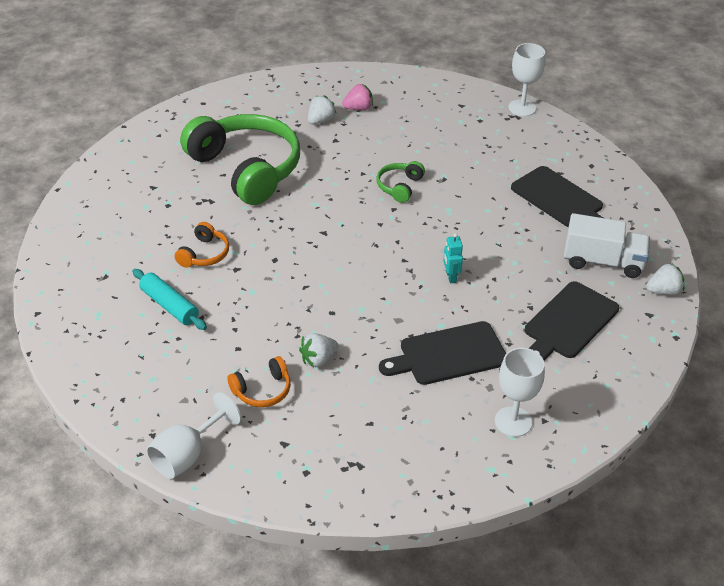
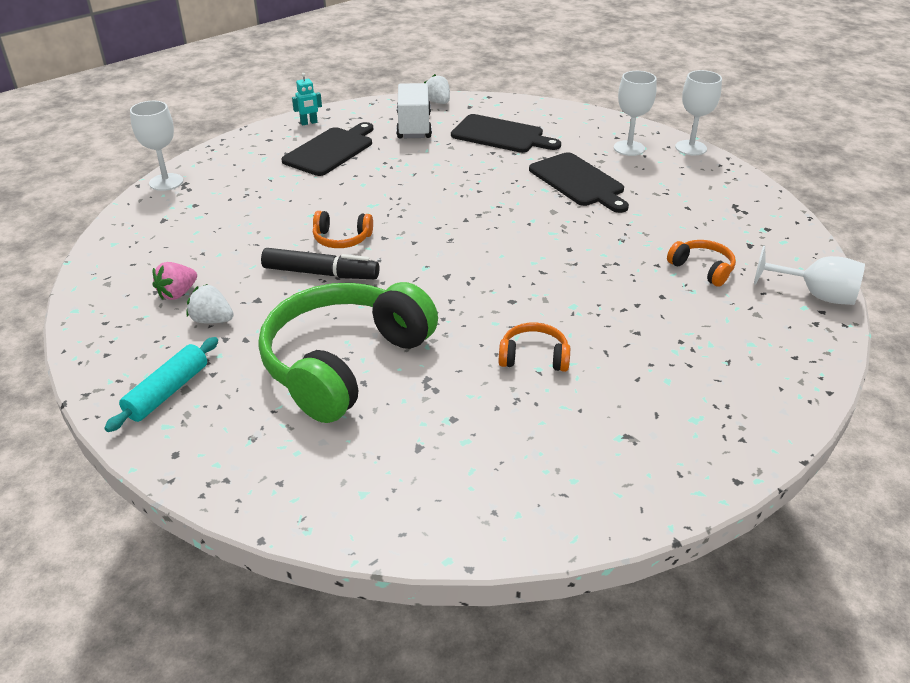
camera: 105 degrees left, 5 degrees down
(169, 305) = (638, 361): turquoise rolling pin -> turquoise rolling pin (167, 392)
(318, 359) = (637, 245): white strawberry -> none
(355, 171) = (321, 273): none -> black marker
(358, 108) = (177, 293): pink strawberry -> pink strawberry turned 105 degrees counterclockwise
(400, 187) = (342, 239): green headphones -> orange headphones
(450, 277) = (476, 192): turquoise robot -> turquoise robot (309, 123)
(500, 481) = (690, 148): none -> white goblet

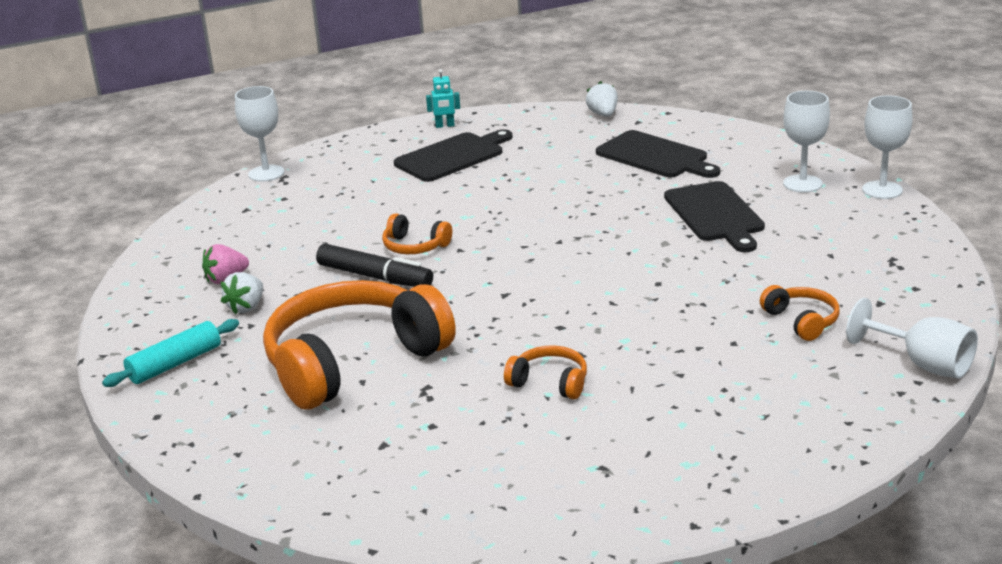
camera: 20 degrees right, 10 degrees down
(212, 320) = (246, 307): white strawberry -> white strawberry turned 105 degrees counterclockwise
(345, 363) = (353, 362): green headphones -> orange headphones
(414, 126) = (559, 139): white truck -> none

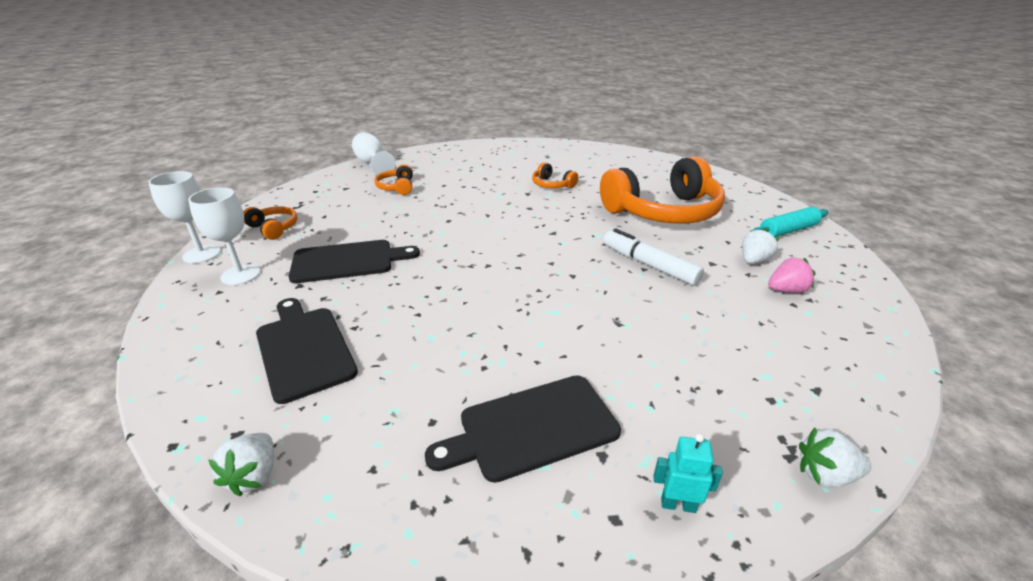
camera: 165 degrees left, 5 degrees up
(266, 173) = (825, 475): white goblet -> white strawberry
(375, 277) = (649, 265): black marker -> white marker
(415, 246) = (611, 287): orange headphones -> orange headphones (273, 228)
(445, 126) = (513, 539): turquoise robot -> turquoise robot (678, 504)
(715, 215) = (348, 261): black cutting board -> black cutting board turned 75 degrees clockwise

